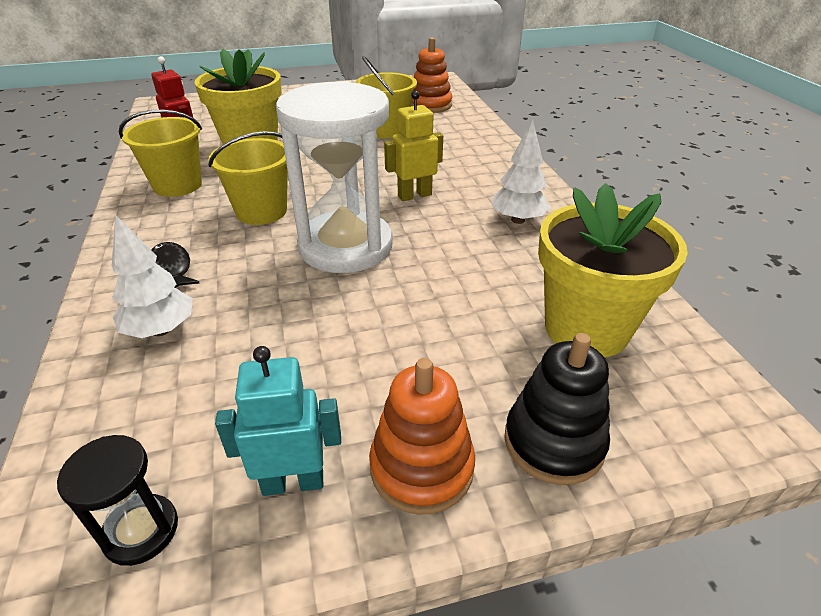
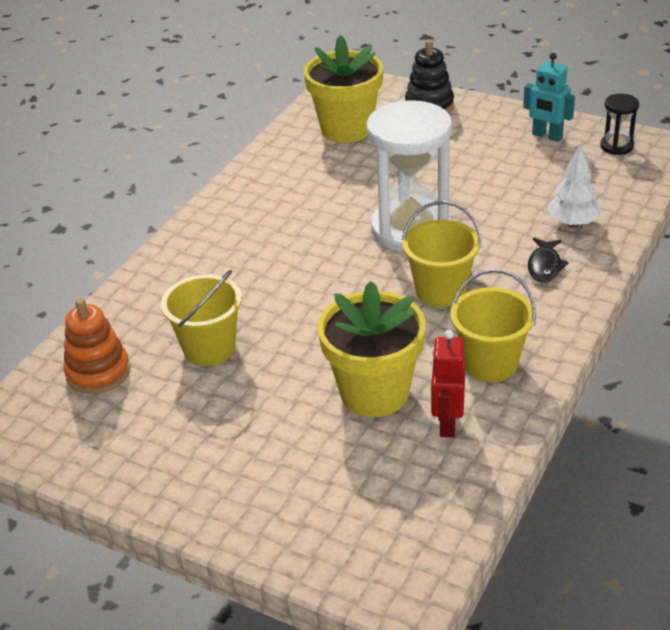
camera: 135 degrees left, 0 degrees up
(414, 195) = (306, 250): yellow robot -> none
(421, 468) = (491, 120): orange stacking toy -> none
(518, 220) = (271, 196): white tree -> none

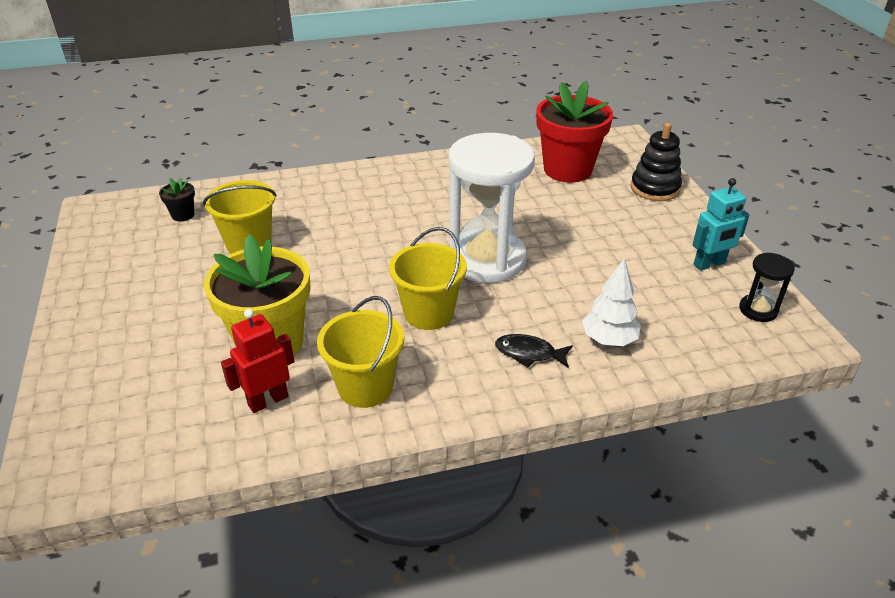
camera: 45 degrees right, 0 degrees up
(98, 372) = (183, 215): orange stacking toy -> black flower pot
(346, 129) = (567, 169): yellow flower pot -> red flower pot
(545, 266) = (529, 353): black fish -> black fish turned 45 degrees clockwise
(547, 136) = (709, 264): turquoise robot -> turquoise robot turned 105 degrees counterclockwise

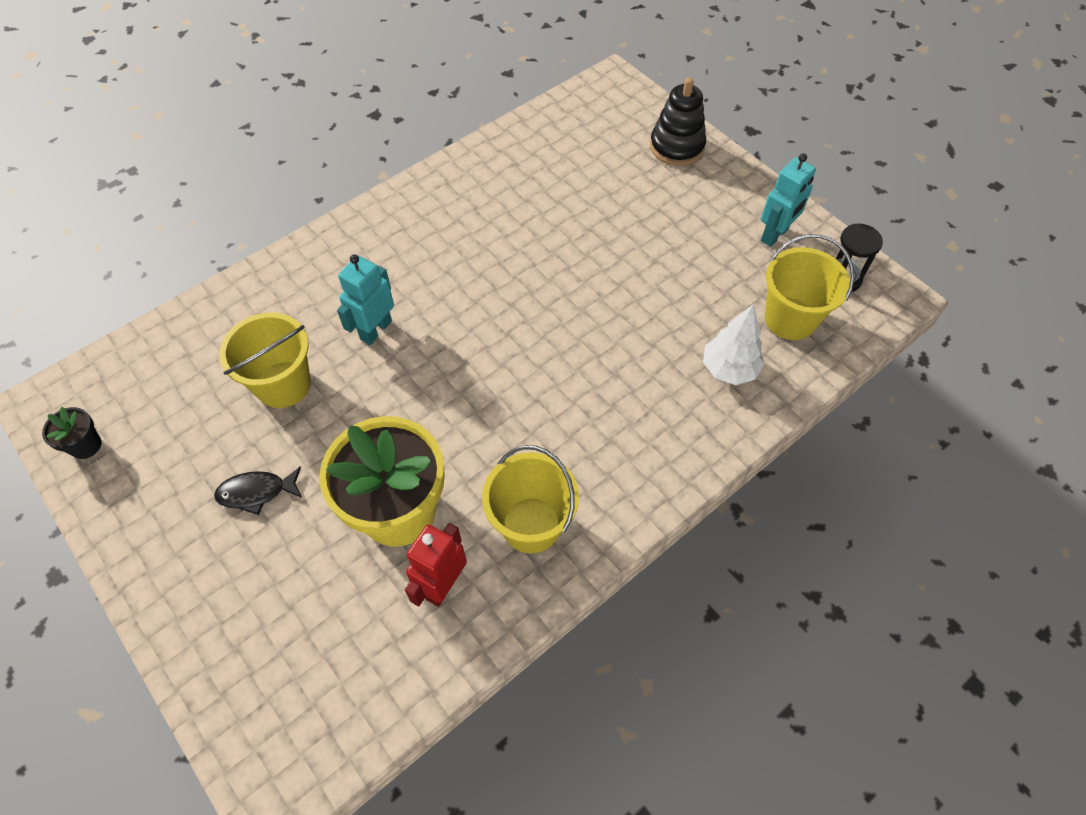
camera: 25 degrees left, 20 degrees up
(183, 215) = (172, 371): black flower pot -> black flower pot (86, 445)
(337, 232) = (375, 330): none -> turquoise robot
(428, 313) = (540, 405): yellow bucket -> yellow bucket (790, 319)
(487, 259) = (559, 309): white hourglass -> none
(529, 353) = (665, 416): black fish -> black fish (256, 492)
(567, 169) = (575, 148): red flower pot -> none

